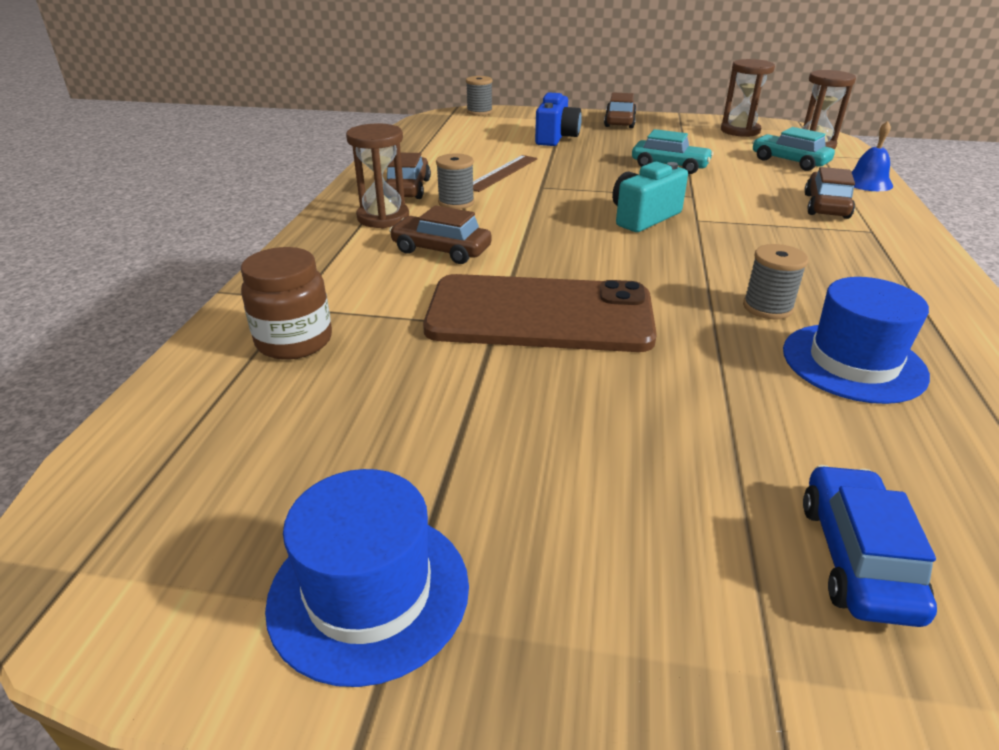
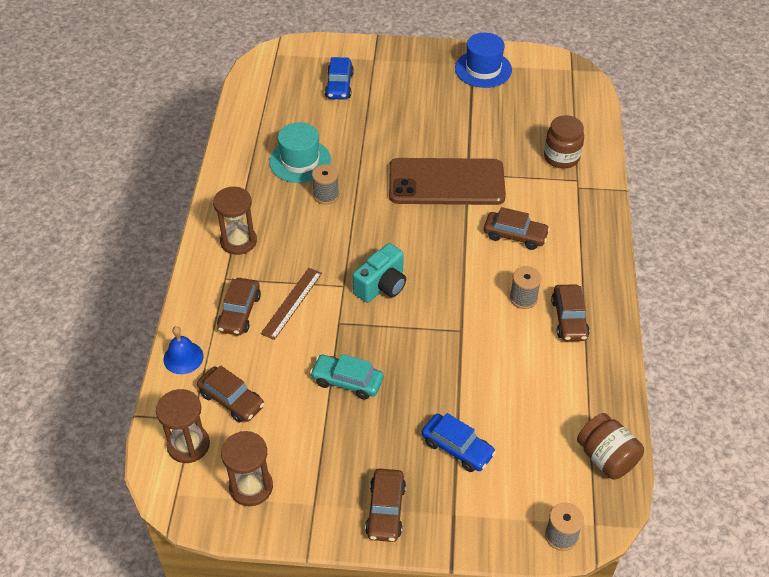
camera: 175 degrees right, 15 degrees up
(383, 218) = (569, 272): brown hourglass -> brown hourglass (238, 241)
(423, 131) = (606, 458): none -> brown jar
(502, 173) = (498, 355): brown ruler -> brown ruler (292, 303)
(556, 138) = (457, 448): blue camera -> blue car
(789, 161) = (231, 400): turquoise car -> brown car
(853, 362) = (300, 161): blue hat -> turquoise hat

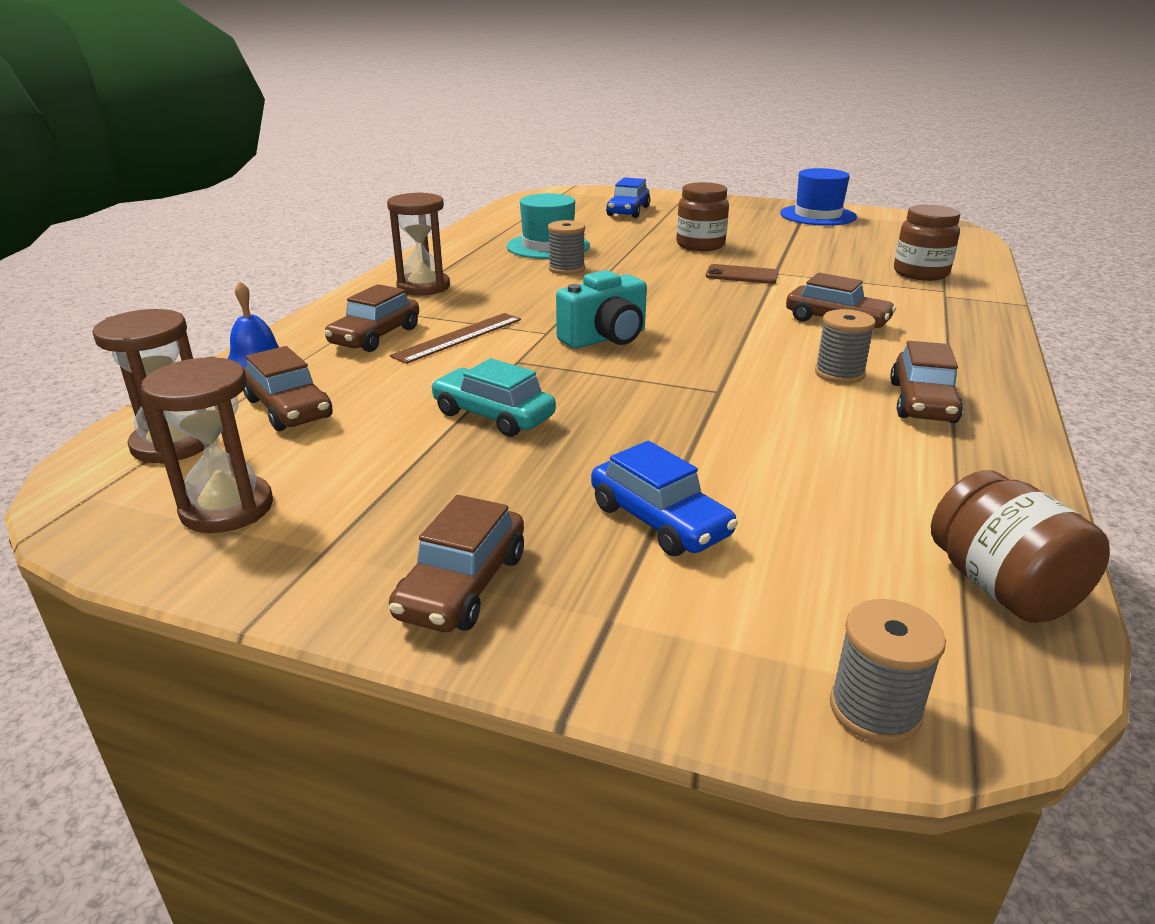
camera: 15 degrees right, 20 degrees down
(408, 139) = (700, 245): none -> brown jar
(446, 182) = (741, 275): brown phone -> brown phone, size x0.41

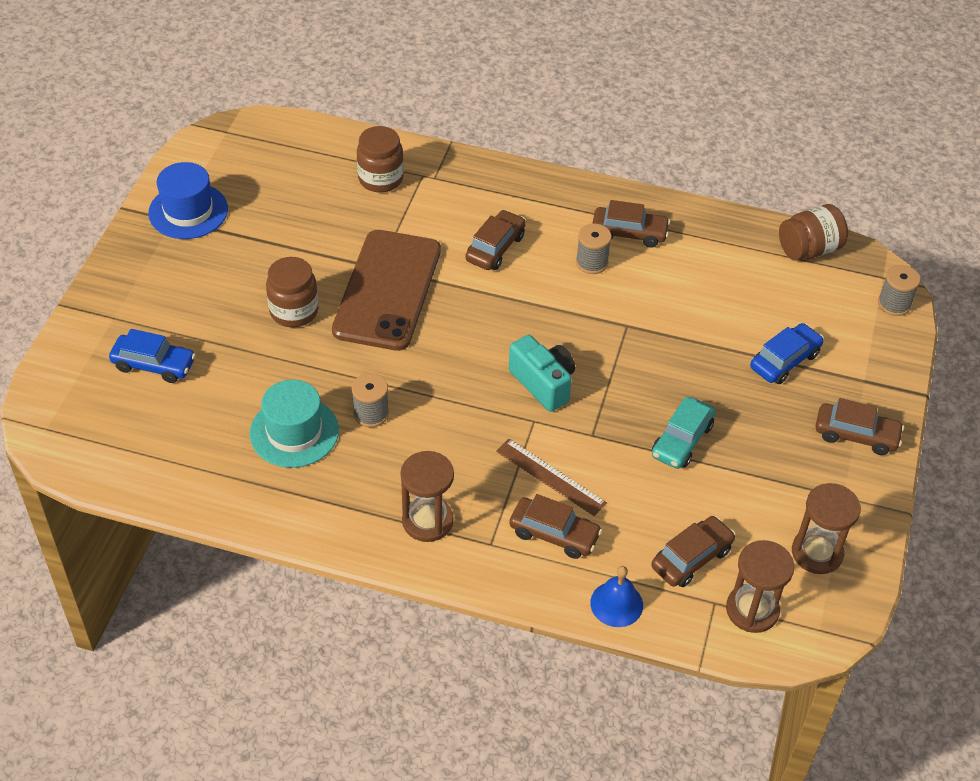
camera: 95 degrees left, 20 degrees up
(741, 275) = (387, 290): brown phone -> brown phone, size x2.42

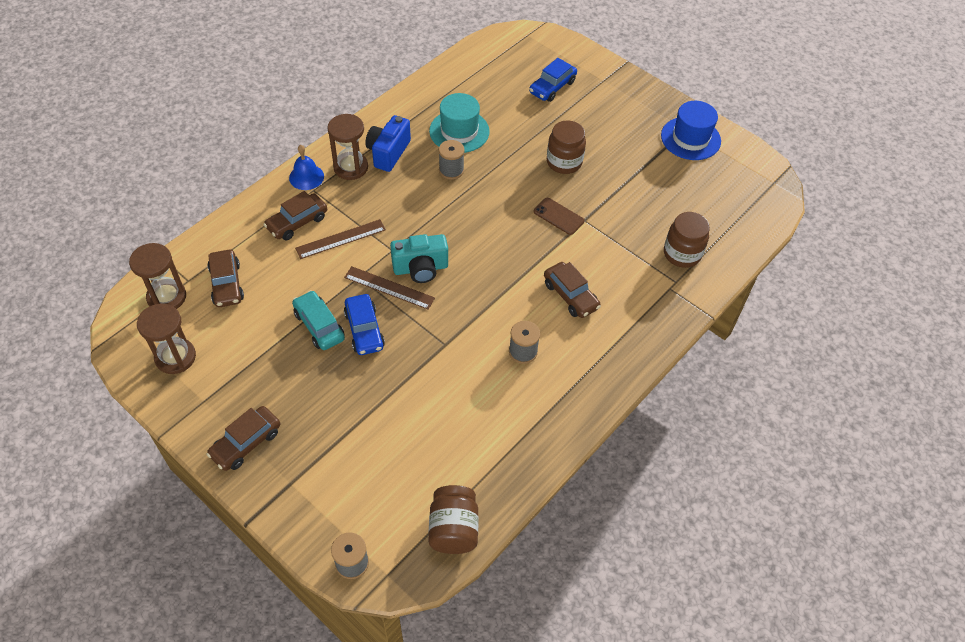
camera: 115 degrees right, 5 degrees up
(377, 492) = (388, 153): none -> blue camera
(387, 290) = (558, 216): brown phone -> brown phone, size x0.41
(589, 400) = (389, 288): none -> brown ruler
(616, 604) = (226, 231): blue bell -> blue bell (306, 177)
(629, 233) = (543, 394): brown car -> none
(784, 360) = (346, 434): blue car -> blue car (364, 330)

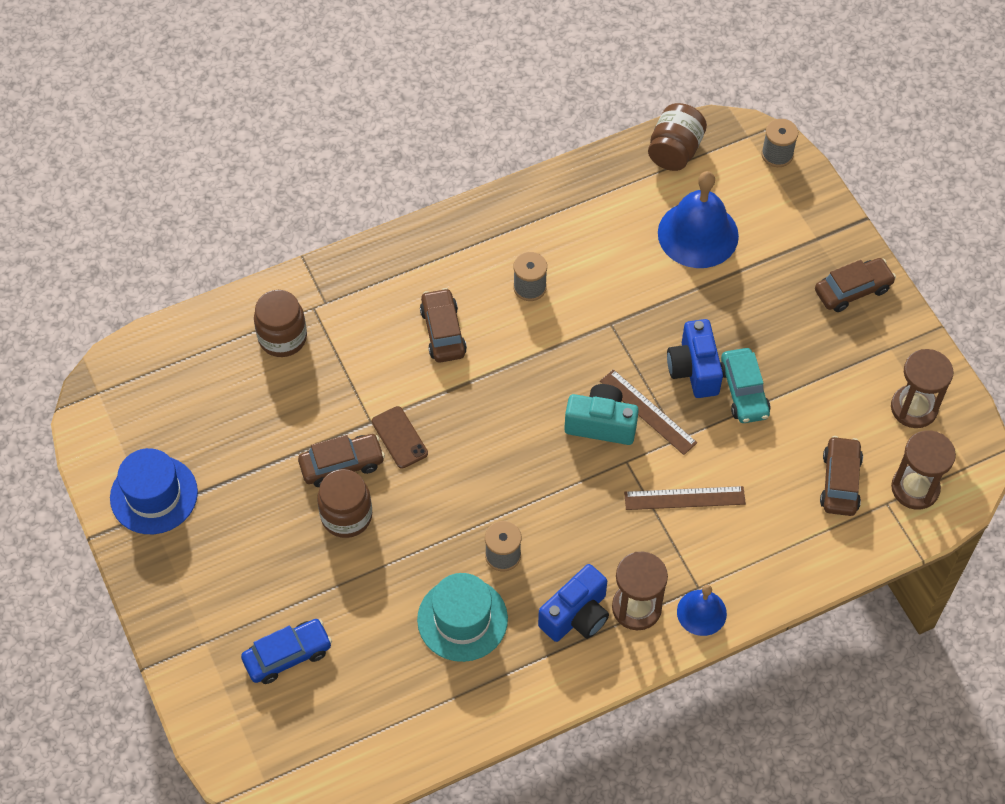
camera: 155 degrees left, 5 degrees up
(297, 222) = (733, 542): brown car -> brown car (342, 464)
(364, 330) = (694, 369): blue car -> blue camera
(401, 448) = (698, 234): none -> blue bell

